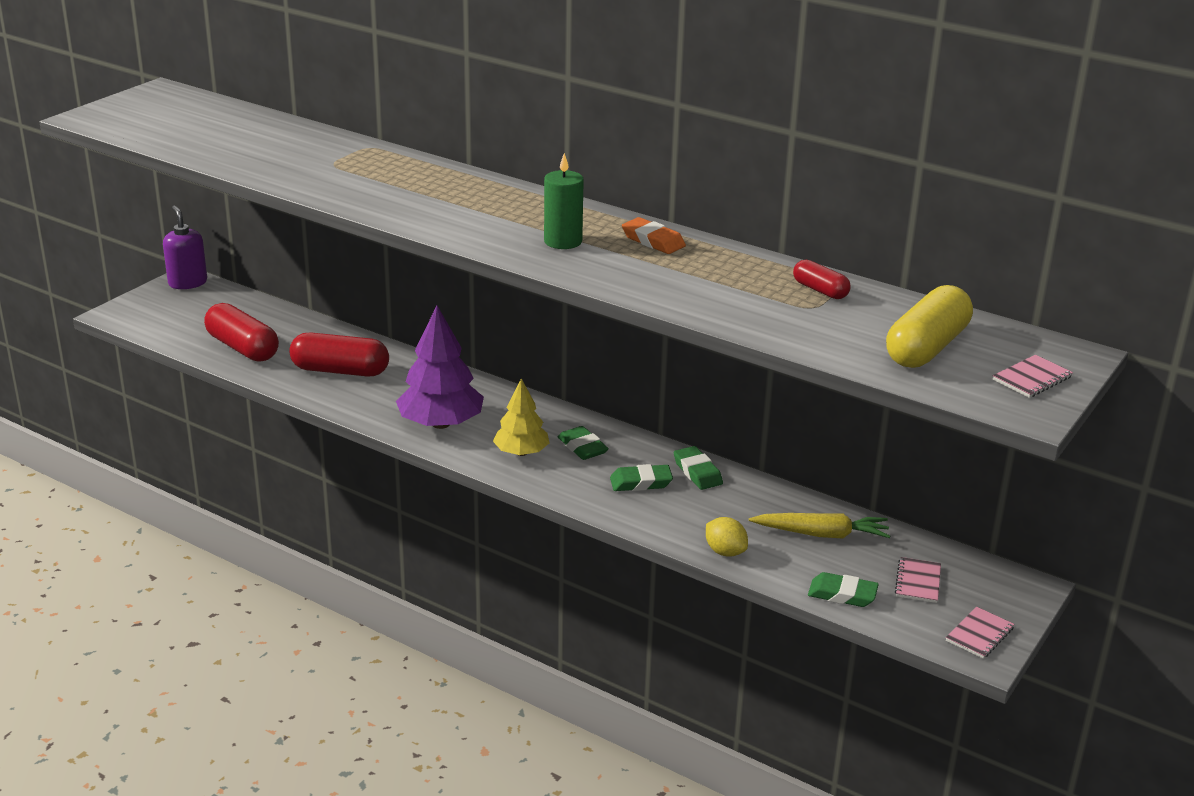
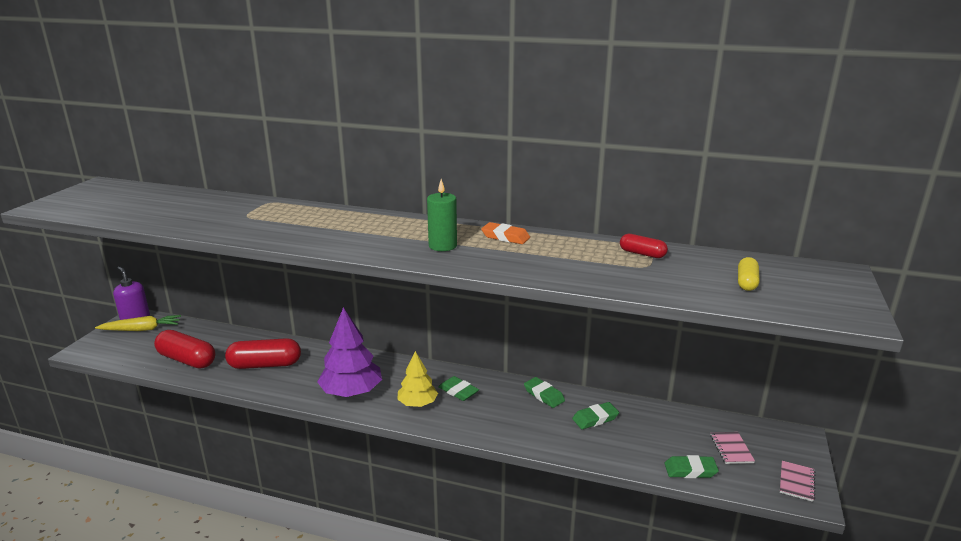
camera: 15 degrees left, 5 degrees down
(641, 482) = (510, 410): green eraser -> green eraser (595, 418)
(725, 552) = (594, 453): yellow lemon -> none
(821, 534) = (649, 425): yellow carrot -> yellow carrot (141, 329)
(926, 347) = (746, 282): yellow capsule -> yellow capsule, size x0.53
(1032, 378) = (834, 293): pink notebook -> none

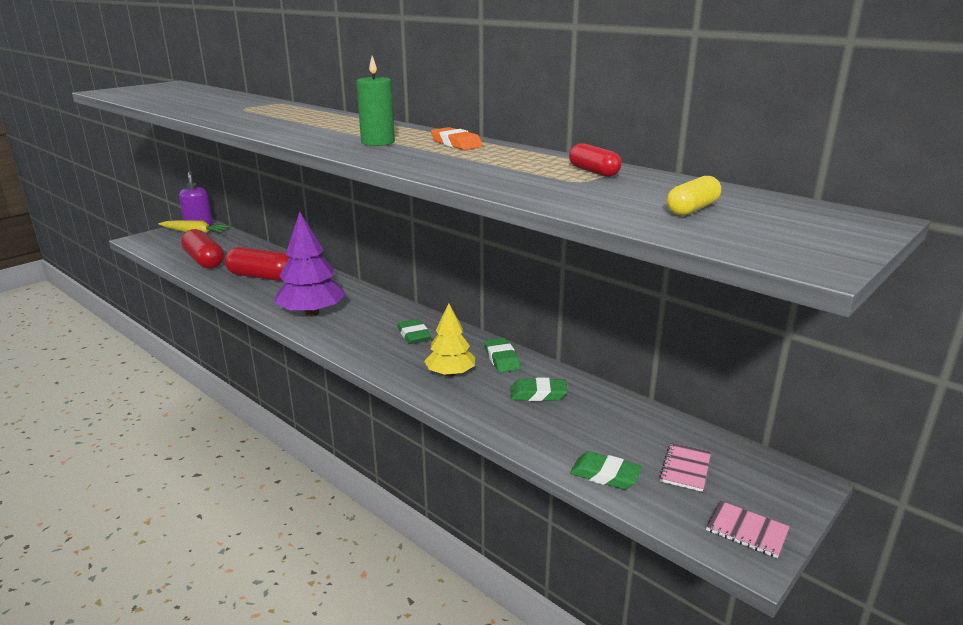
camera: 25 degrees right, 0 degrees up
(417, 403) = (362, 336): yellow tree -> yellow tree (450, 373)
(796, 482) = (746, 530): pink notebook -> pink notebook turned 75 degrees clockwise

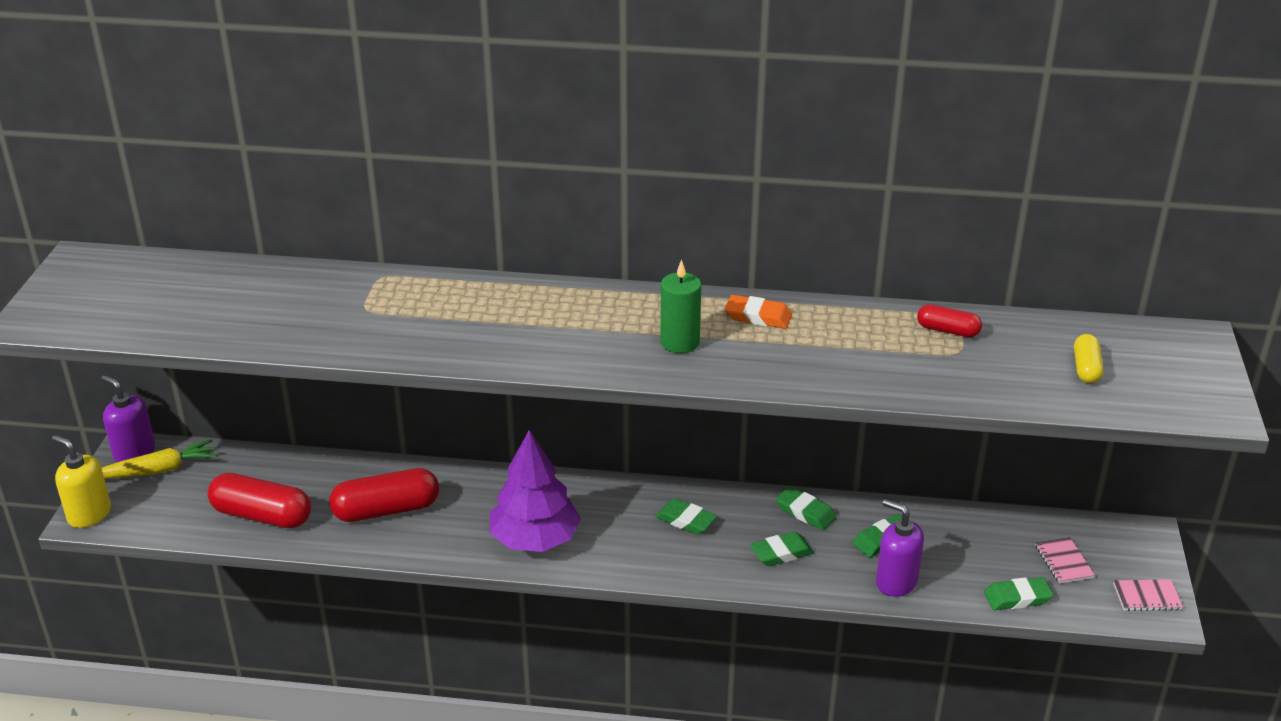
camera: 35 degrees left, 10 degrees up
(141, 239) = (89, 514): none -> yellow soap dispenser
(450, 373) = (781, 553): yellow tree -> green eraser
(511, 422) = (896, 582): none -> purple soap dispenser

